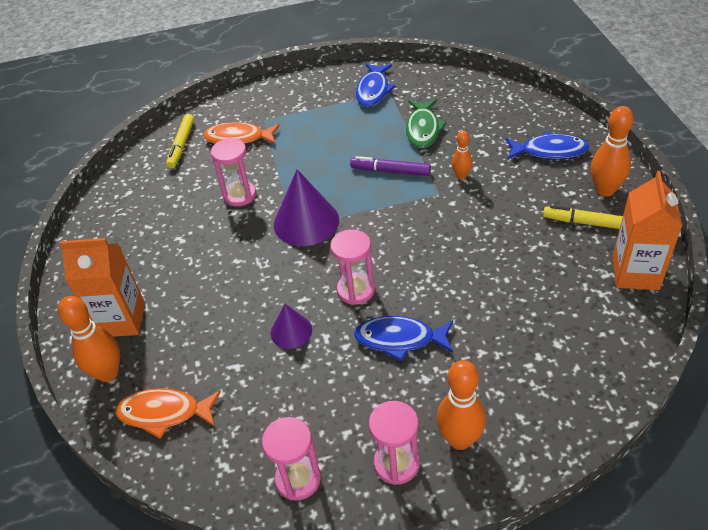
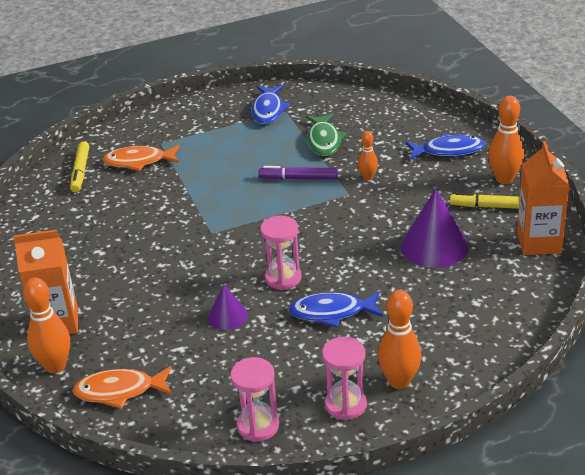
camera: 10 degrees left, 10 degrees down
(240, 195) = (151, 210): pink hourglass -> none
(306, 222) = (223, 227): purple cone -> purple cone (434, 246)

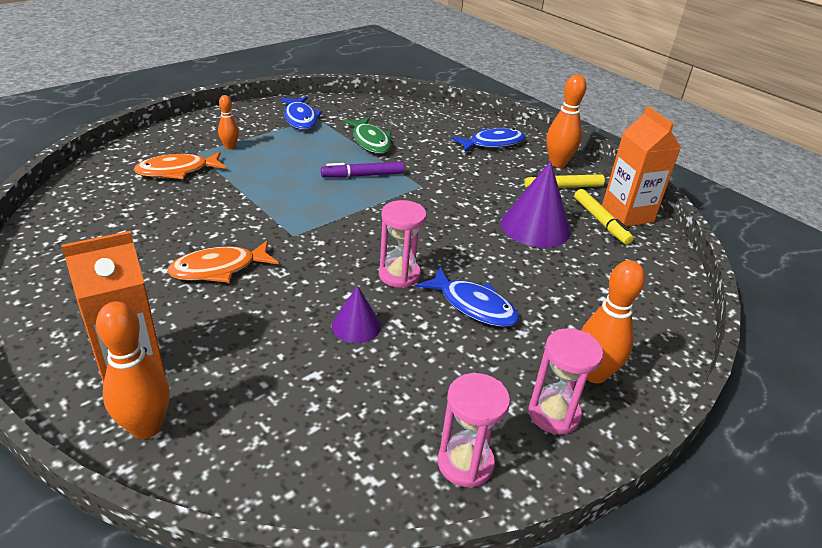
camera: 25 degrees left, 0 degrees up
(80, 171) = (108, 185): yellow marker -> yellow marker (601, 221)
(119, 391) = (254, 448): orange fish -> orange fish (219, 269)
(331, 312) = (473, 306): blue fish -> blue fish turned 120 degrees counterclockwise
(368, 177) = (432, 170): orange bowling pin -> orange bowling pin (230, 147)

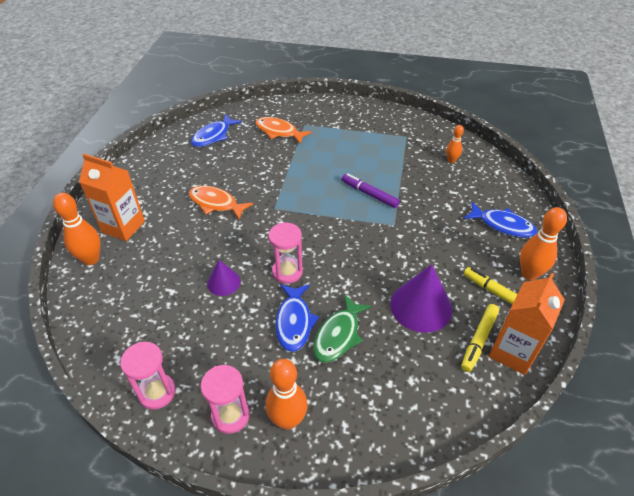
camera: 55 degrees right, 10 degrees up
(230, 147) = (326, 130): orange bowling pin -> orange bowling pin (451, 160)
(300, 119) = (395, 131): blue fish -> blue fish (213, 136)
(370, 141) = (413, 172): green fish -> green fish (338, 335)

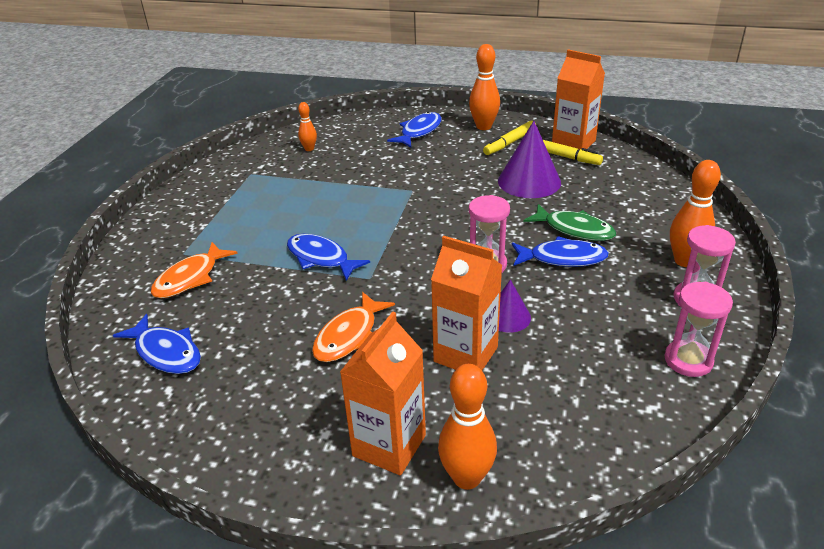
camera: 85 degrees left, 10 degrees down
(189, 259) = (465, 354): none -> orange carton
(298, 183) = (321, 258): none -> blue fish
(369, 194) = (356, 204): purple marker -> none

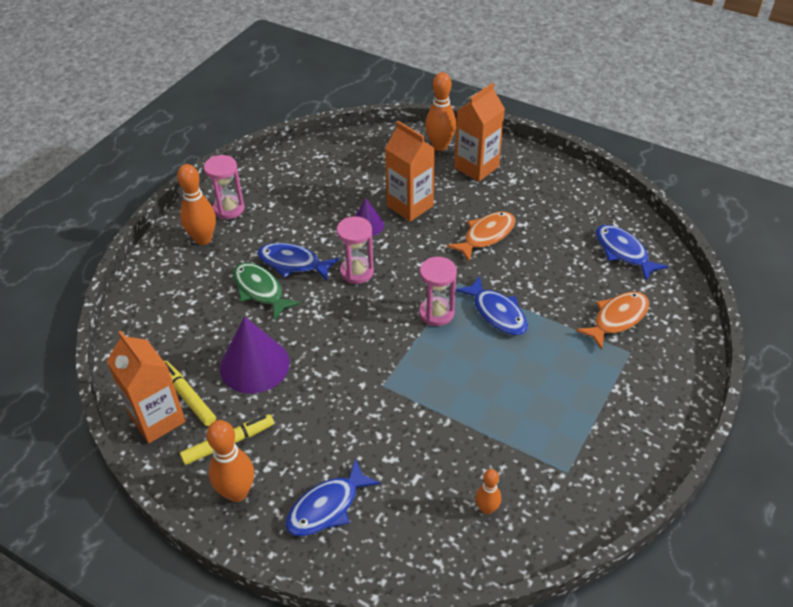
camera: 165 degrees left, 10 degrees up
(688, 360) = (274, 173): pink hourglass -> pink hourglass (436, 313)

